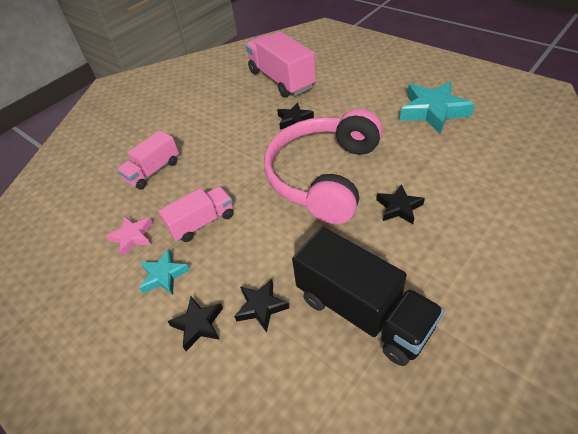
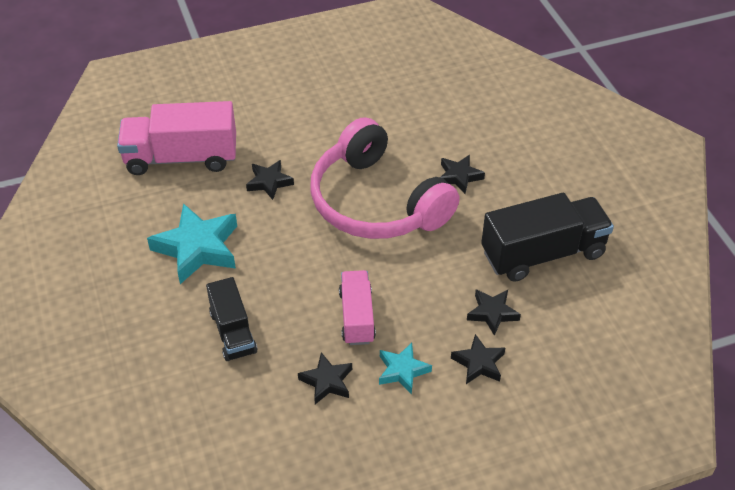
camera: 65 degrees left, 0 degrees up
(133, 237) = (327, 381): pink star -> black star
(153, 171) = (233, 332): pink truck -> black truck
(433, 111) = (362, 86): turquoise star -> turquoise star (197, 248)

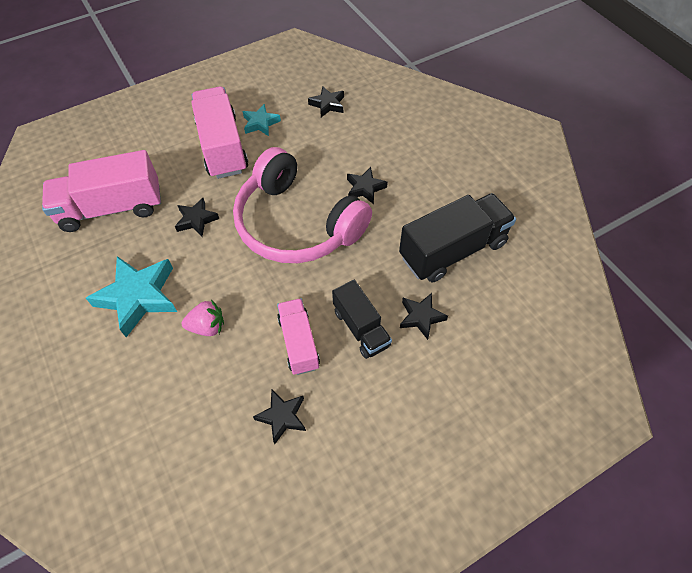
camera: 10 degrees left, 10 degrees up
(233, 332) = (184, 379): black truck -> black truck (361, 328)
(264, 287) = (207, 327): none -> pink strawberry
(309, 112) = (222, 147): none -> pink truck
(402, 370) = (351, 391): turquoise star -> turquoise star (260, 123)
(479, 363) = (419, 371): black star -> black star (327, 104)

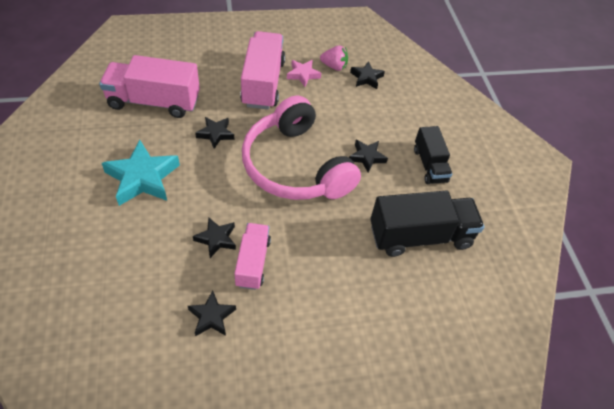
camera: 15 degrees right, 5 degrees down
(207, 327) = (185, 221): pink strawberry -> pink strawberry (334, 66)
(260, 123) = (303, 75): turquoise star -> pink star
(361, 328) = (310, 271): black truck -> black truck (429, 165)
(421, 317) = (366, 281): black star -> black star (216, 239)

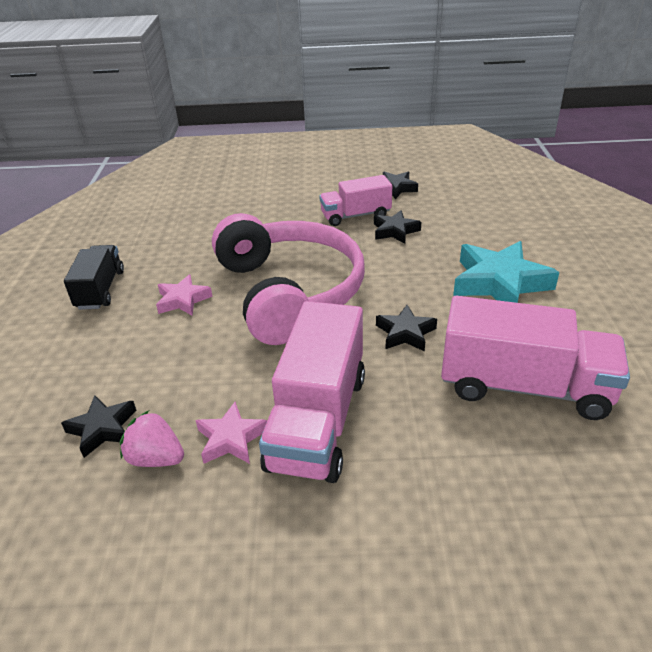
camera: 165 degrees left, 15 degrees down
(253, 262) = (355, 215): pink truck -> pink truck turned 60 degrees clockwise
(367, 157) = (183, 300): black star -> pink star
(420, 236) = (167, 230): black truck -> none

